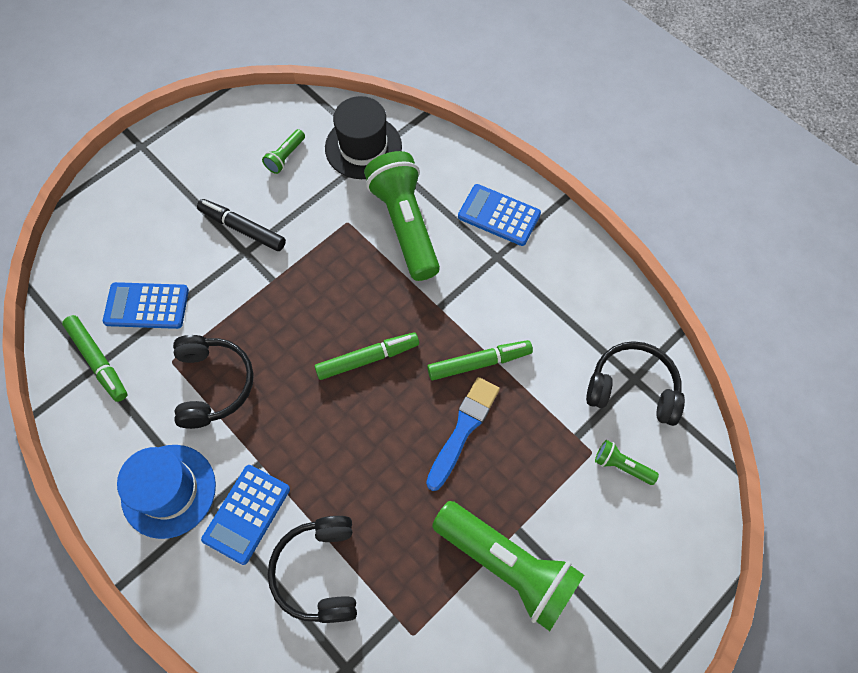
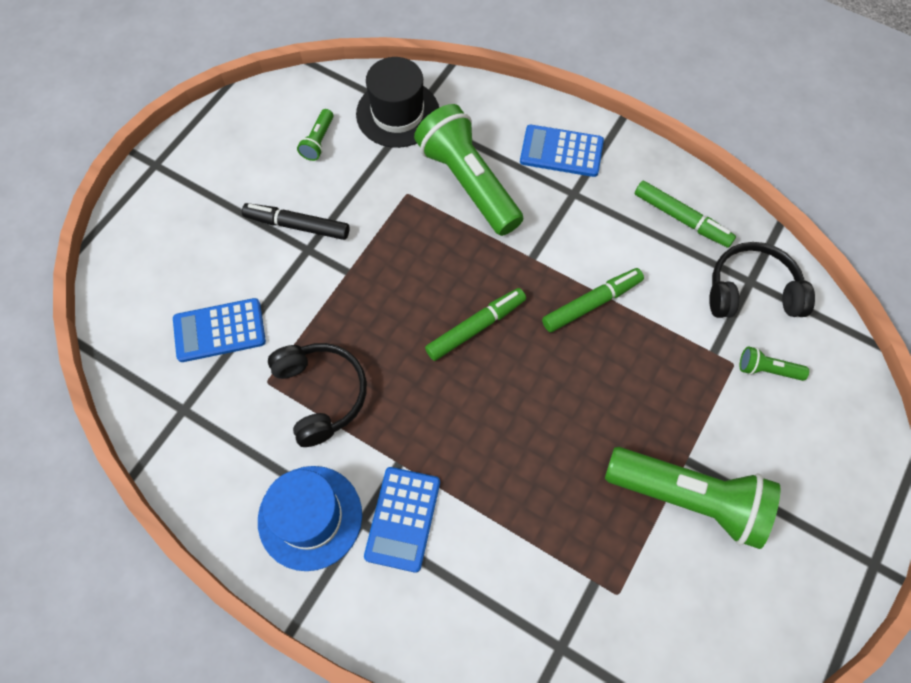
camera: 15 degrees left, 0 degrees up
(98, 361) = (185, 401): green marker -> green marker (682, 218)
(319, 572) = (500, 557): black headphones -> none
(463, 429) = (598, 374): blue brush -> none

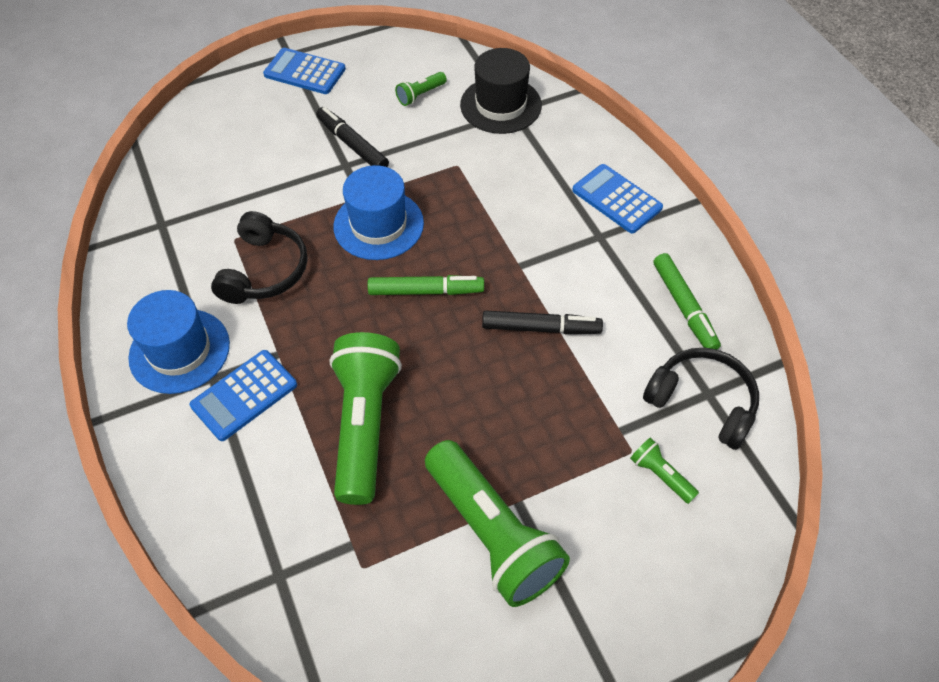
camera: 35 degrees right, 10 degrees down
(219, 330) = (233, 186): blue calculator -> blue calculator (305, 72)
(385, 290) = (378, 225): none -> blue hat
(468, 182) = (515, 182): green flashlight -> green flashlight (365, 424)
(591, 303) = (541, 328): green marker -> black marker

